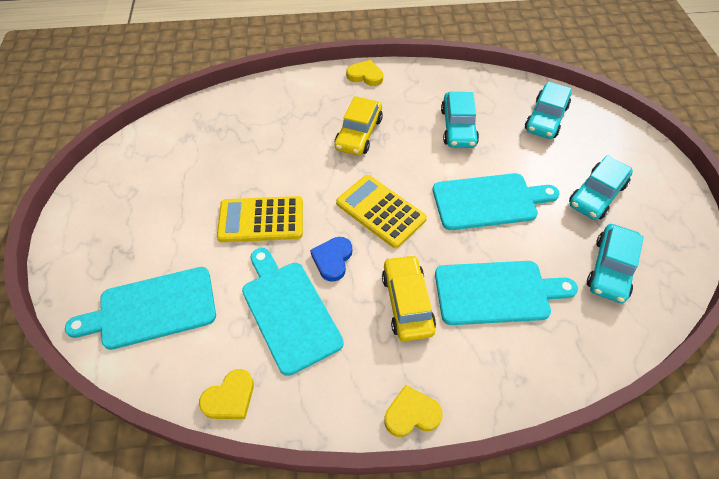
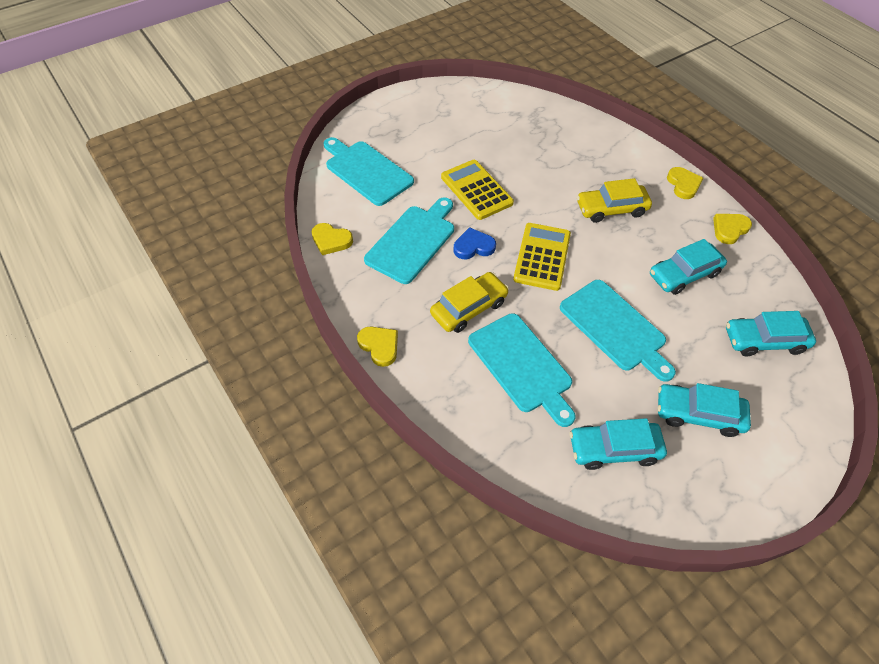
camera: 60 degrees right, 0 degrees up
(429, 76) = (729, 229): none -> yellow heart

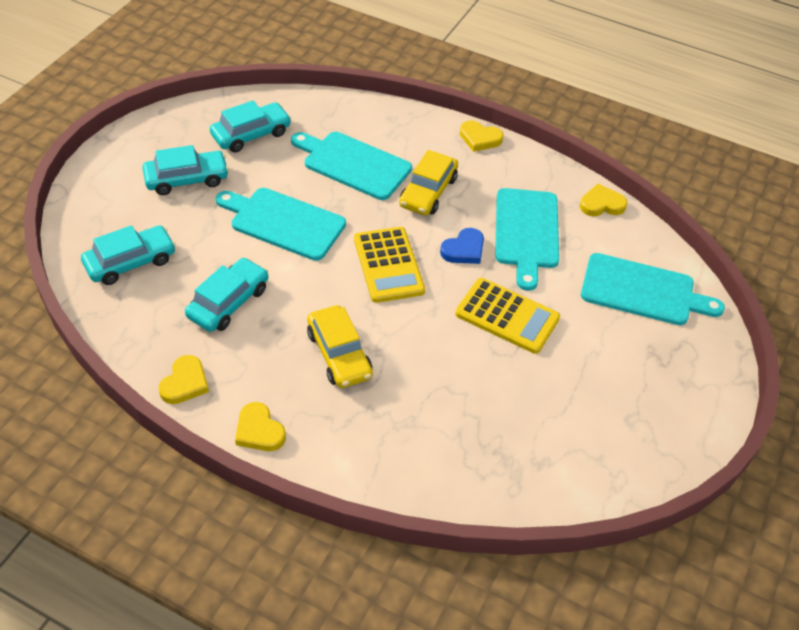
camera: 150 degrees right, 5 degrees down
(611, 209) = (339, 354): yellow car -> yellow car turned 105 degrees clockwise

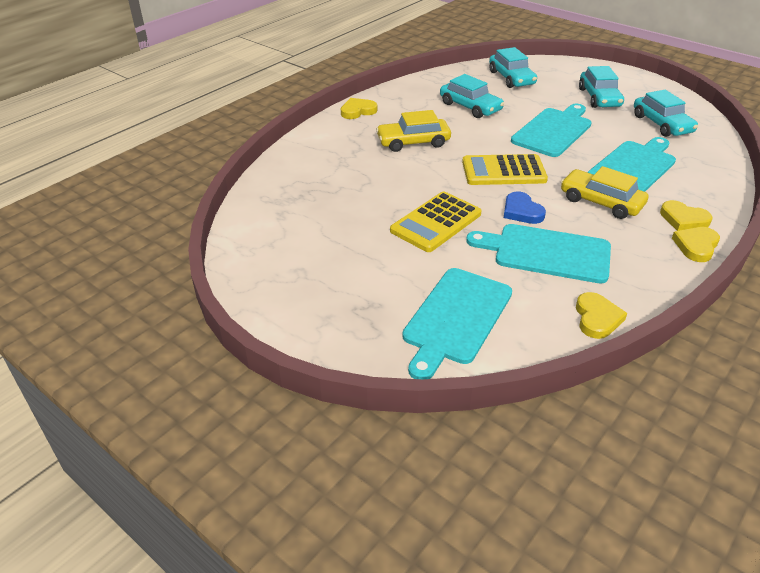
camera: 105 degrees right, 10 degrees down
(185, 383) = (403, 91): yellow heart -> yellow heart (683, 219)

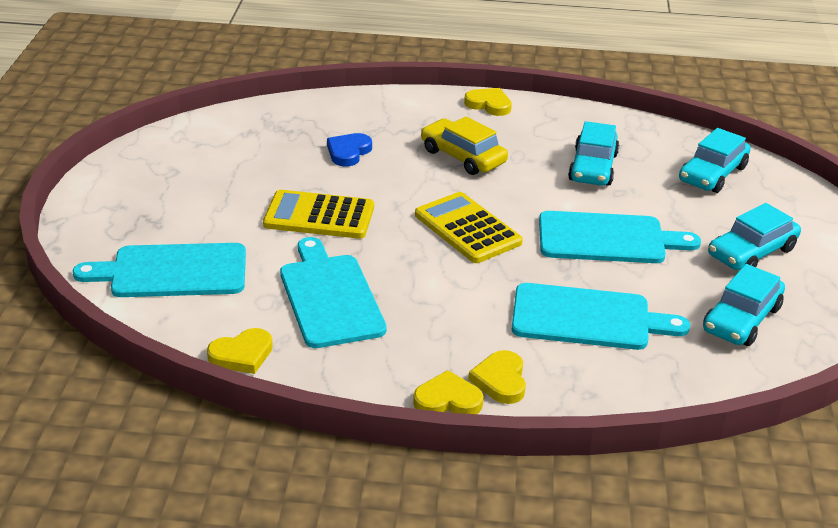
camera: 55 degrees right, 5 degrees down
(521, 211) = (395, 262): blue heart -> blue heart (348, 152)
(601, 202) = (473, 310): yellow car -> none

